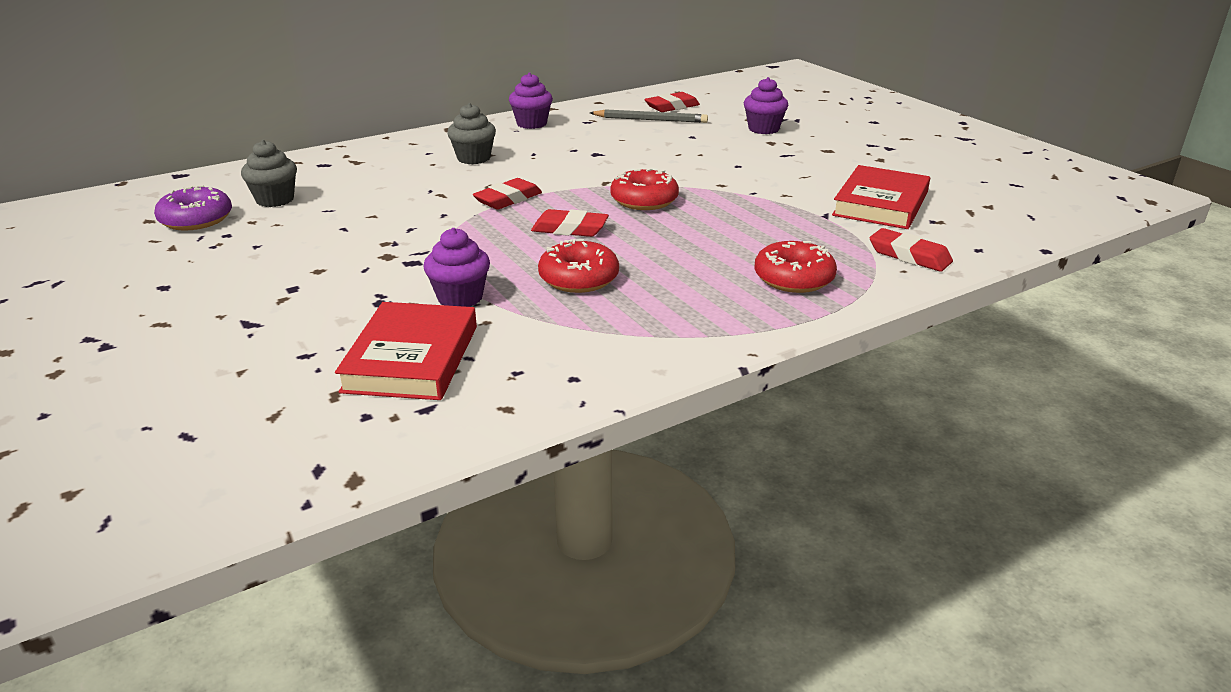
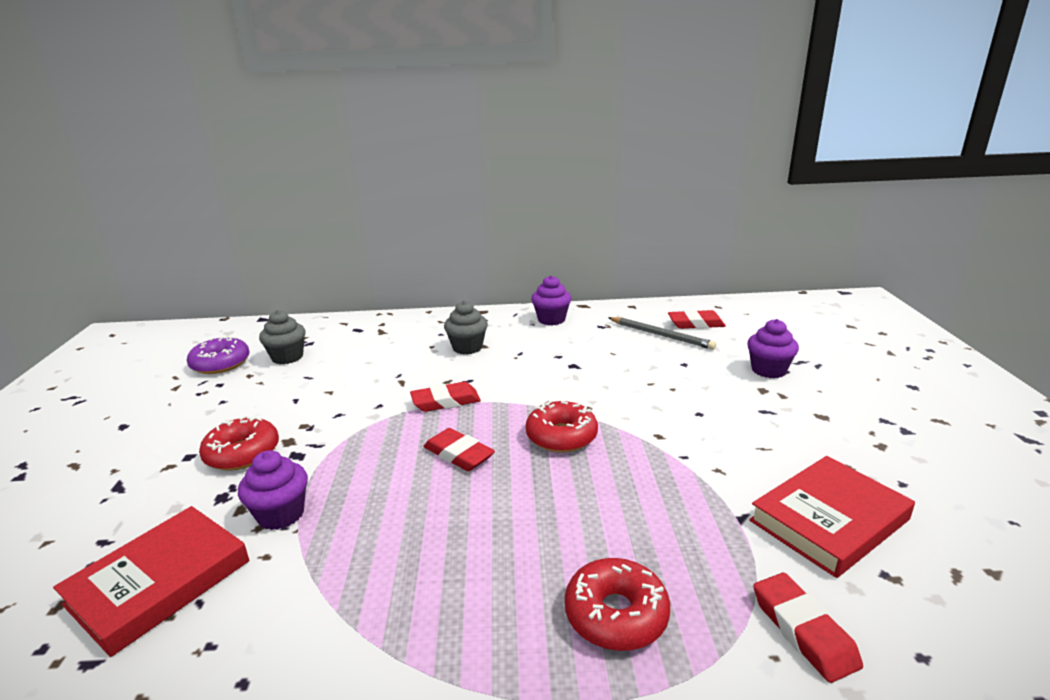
camera: 30 degrees right, 5 degrees down
(579, 278) = (399, 526): red donut -> red donut (242, 453)

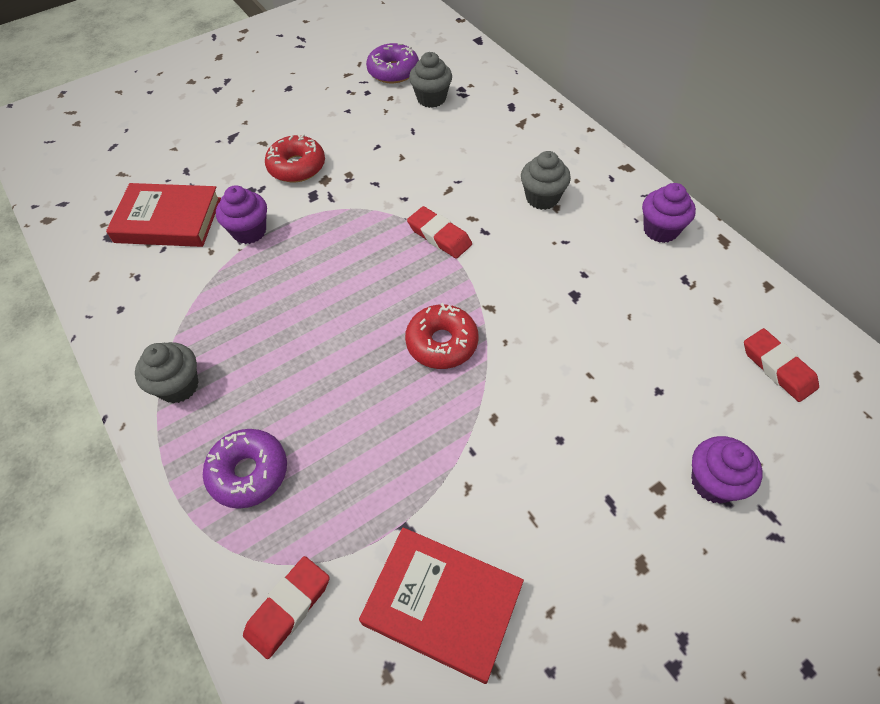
camera: 60 degrees right, 30 degrees up
(440, 648) = (178, 386): none -> grey cupcake
(459, 454) = (371, 287): red eraser -> none
(616, 614) = (248, 472): red donut -> purple donut
(661, 335) = (712, 344): grey pencil -> none

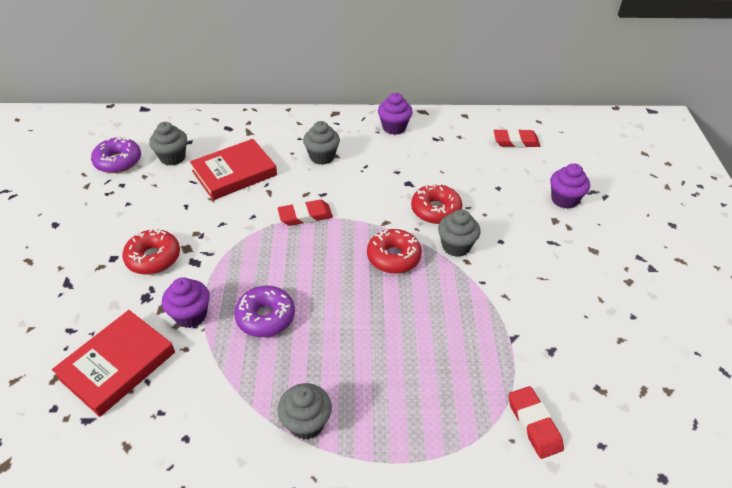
camera: 60 degrees left, 10 degrees down
(248, 472) = (418, 406): purple donut -> purple donut (265, 317)
(442, 604) = (572, 344): red book -> red book (234, 173)
(509, 395) = (456, 246): none -> grey cupcake
(553, 344) = (435, 210): none -> red donut

